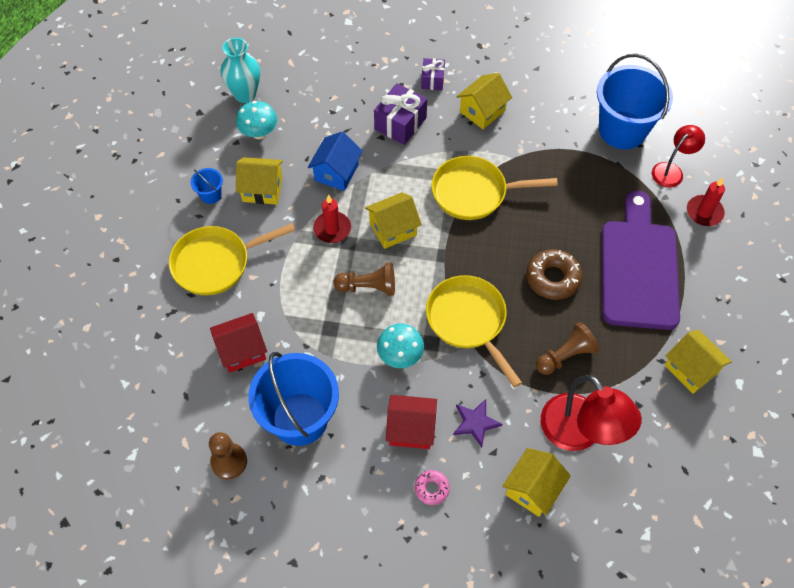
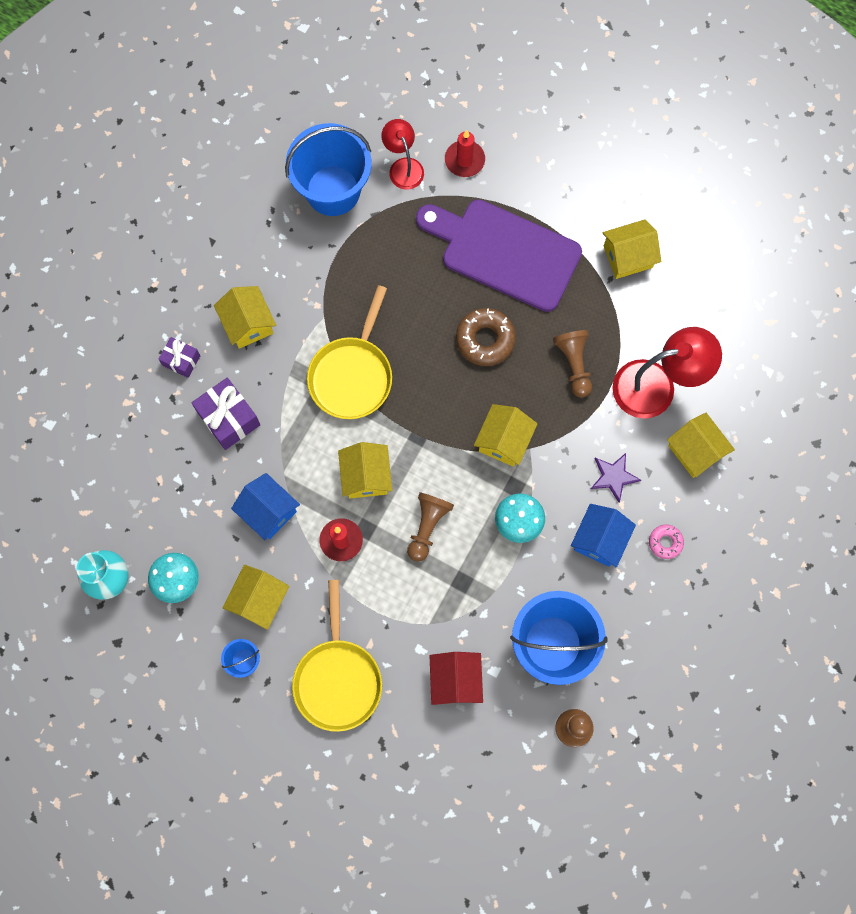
camera: 70 degrees left, 15 degrees up
(411, 429) = (599, 540): red house -> blue house
(468, 321) = (504, 441): yellow pan -> yellow house

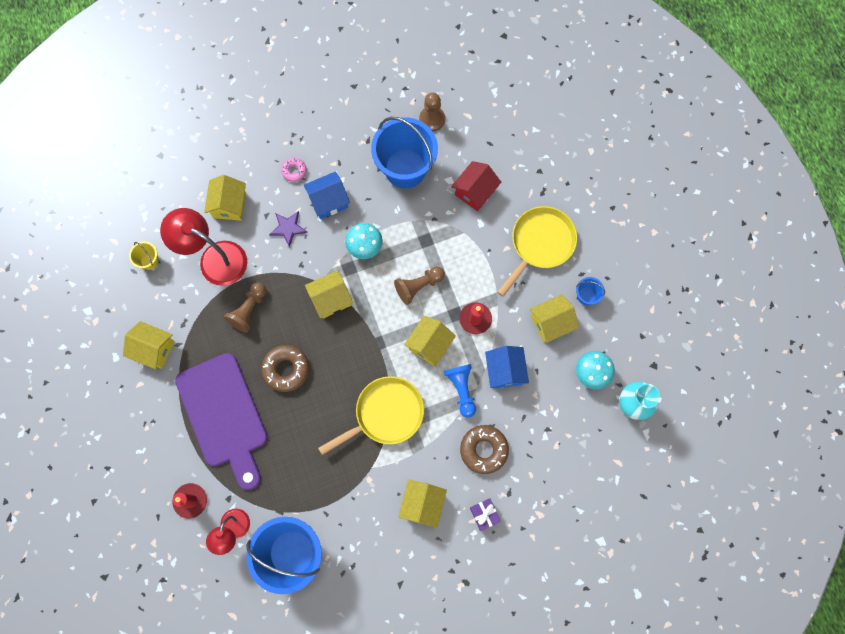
camera: 140 degrees left, 0 degrees up
(229, 418) = (483, 450): purple gift -> brown donut
(297, 458) = (461, 389): none -> blue pawn
(716, 332) = (149, 261): none -> yellow bucket

